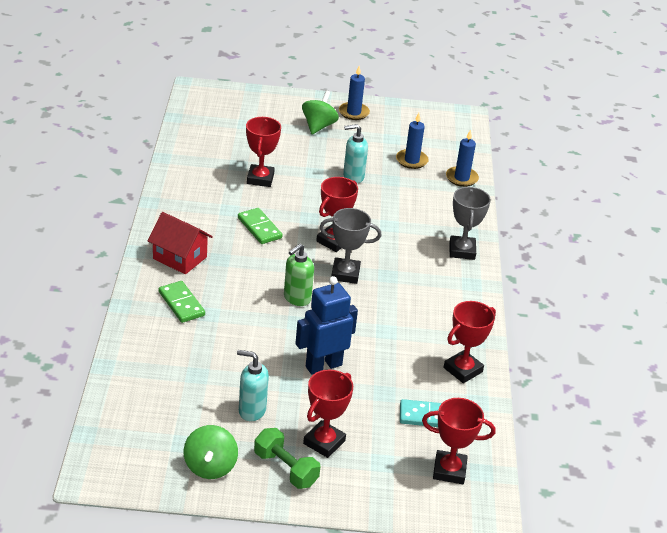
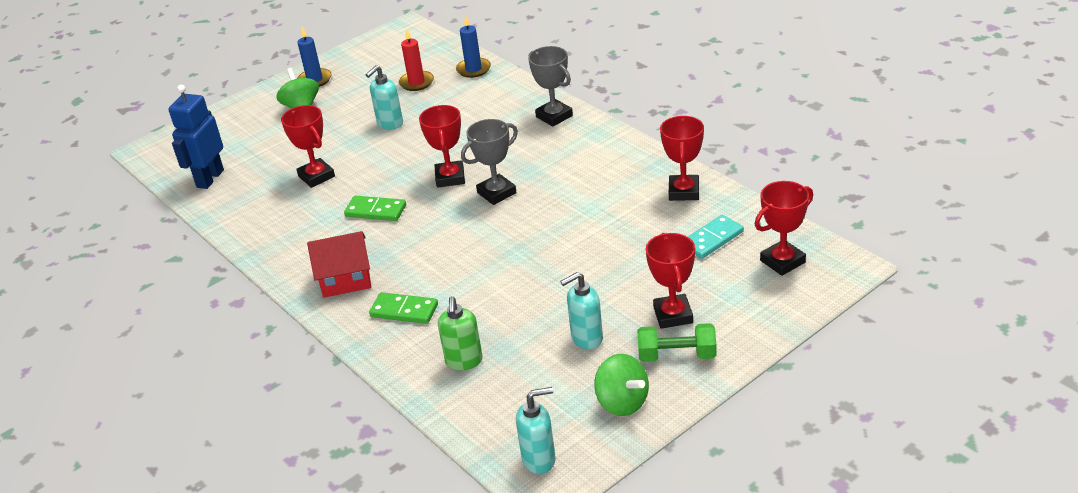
camera: 35 degrees left, 0 degrees up
(115, 456) = (539, 460): none -> turquoise soap dispenser
(297, 298) = (489, 237): green soap dispenser -> green soap dispenser (464, 361)
(323, 365) = (586, 266): blue robot -> blue robot (209, 178)
(411, 160) = (416, 82): blue candle -> red candle

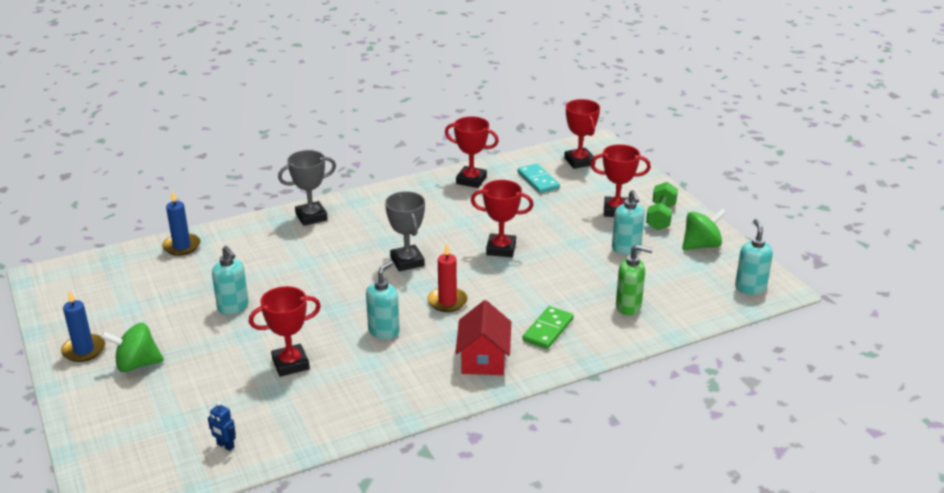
camera: 80 degrees left, 5 degrees down
(209, 178) = (225, 446): blue robot -> blue robot, size x0.43
(375, 211) = (384, 331): green domino -> turquoise soap dispenser
(416, 82) = (169, 282): red candle -> red candle (447, 301)
(450, 178) = (363, 283): red trophy -> red trophy (501, 249)

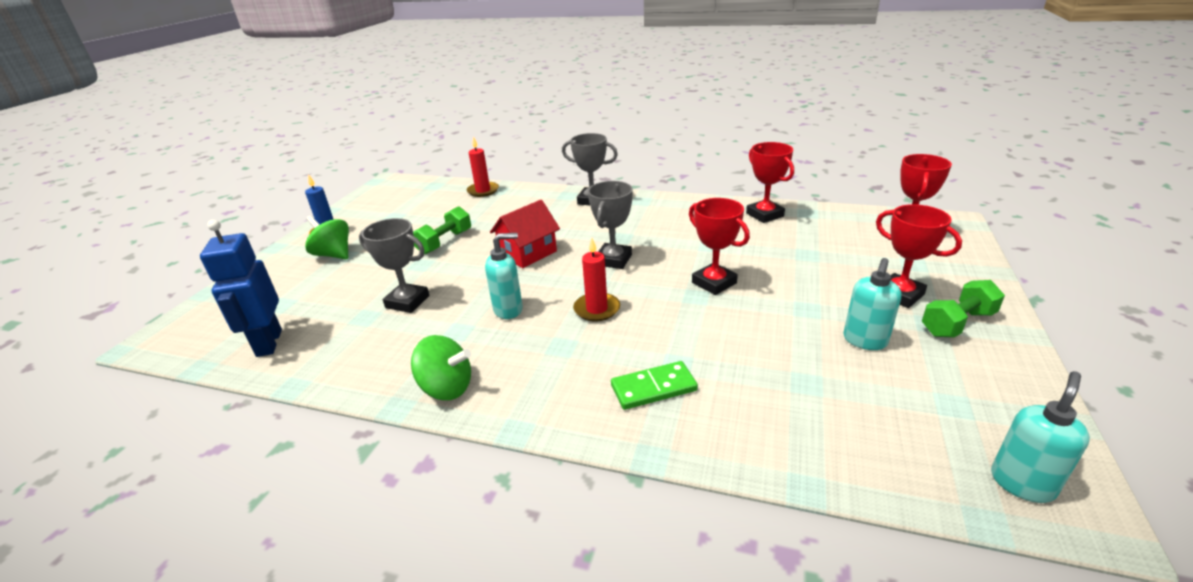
camera: 45 degrees right, 0 degrees up
(182, 246) = (483, 191): blue candle -> red candle
(225, 446) = (268, 343): blue robot -> blue robot, size x2.34
(233, 307) = (444, 242): turquoise soap dispenser -> green dumbbell
(290, 364) = (407, 302): red trophy -> grey trophy
(483, 359) = (548, 383): red house -> red house (528, 253)
(538, 181) = (835, 236): turquoise domino -> none
(629, 307) = (786, 412): green soap dispenser -> none
(701, 245) = (987, 383): green spinning top -> green spinning top (446, 388)

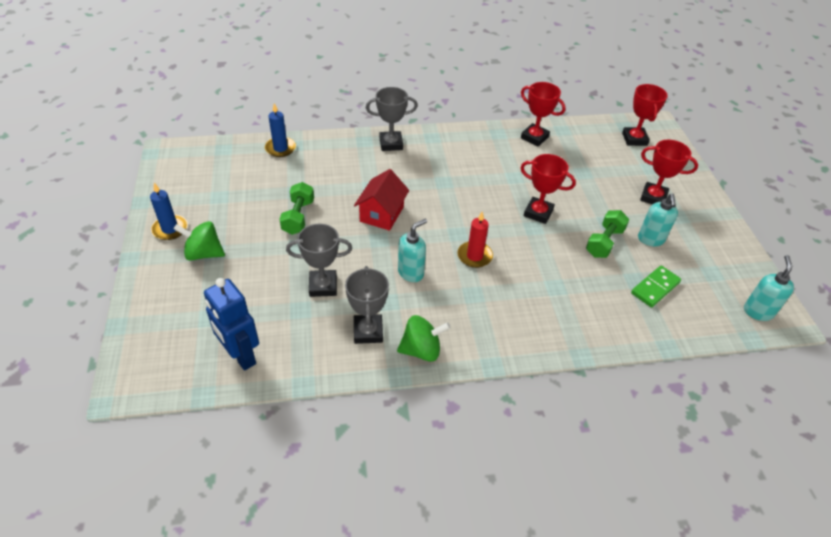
camera: 30 degrees left, 15 degrees up
(483, 191) = (280, 148): red candle -> blue candle
(613, 260) = (454, 206): grey trophy -> grey trophy (368, 331)
(653, 388) = (553, 309): green domino -> green domino (655, 288)
(957, 323) = (692, 213): green dumbbell -> green dumbbell (604, 242)

